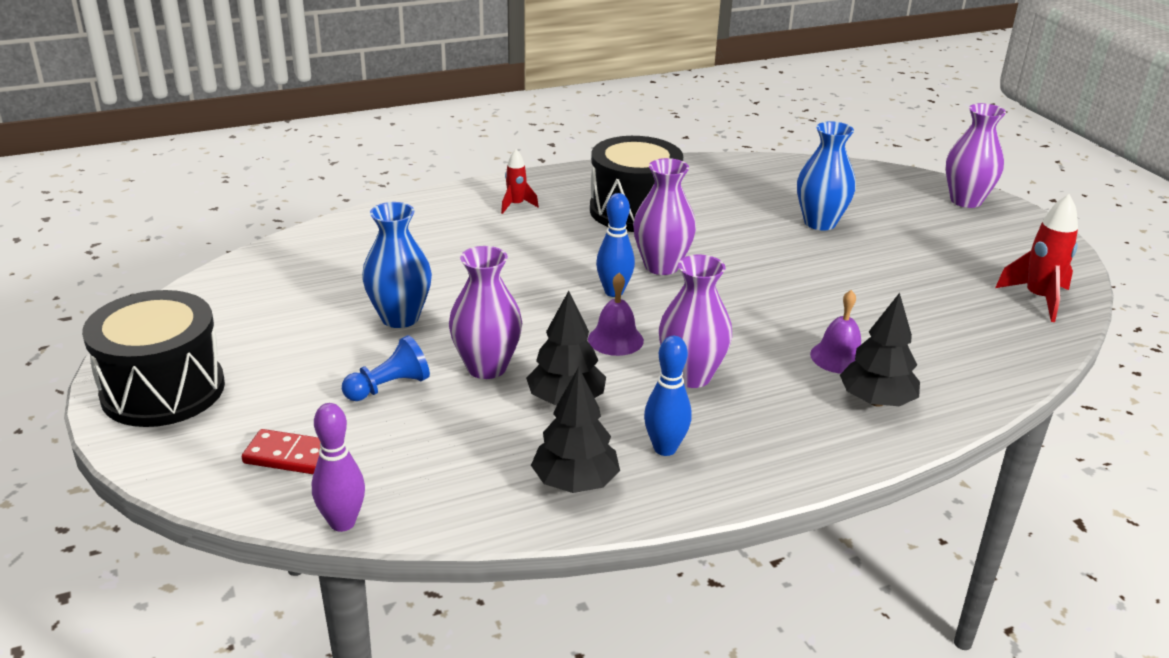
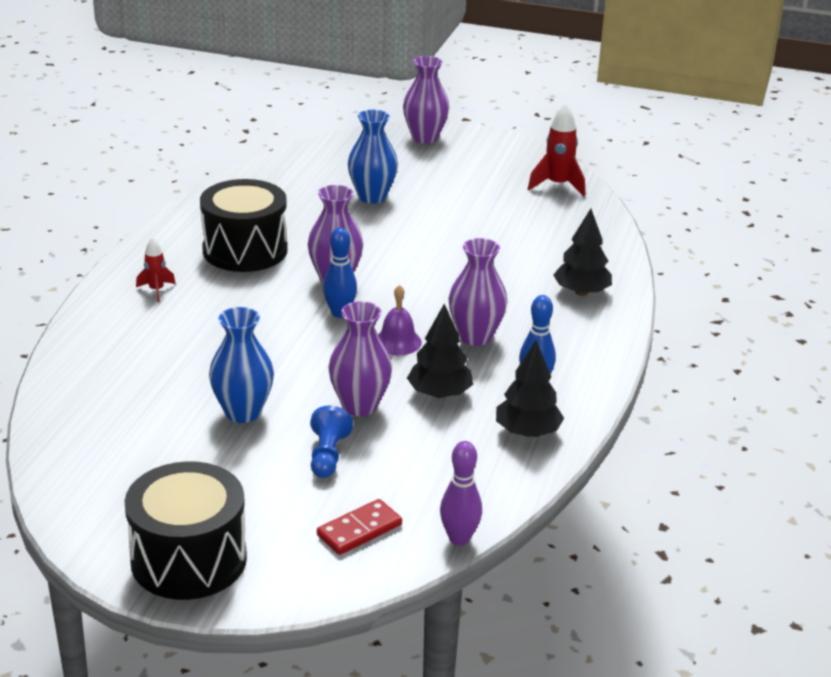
camera: 50 degrees left, 0 degrees up
(838, 357) = (525, 278): purple bell -> none

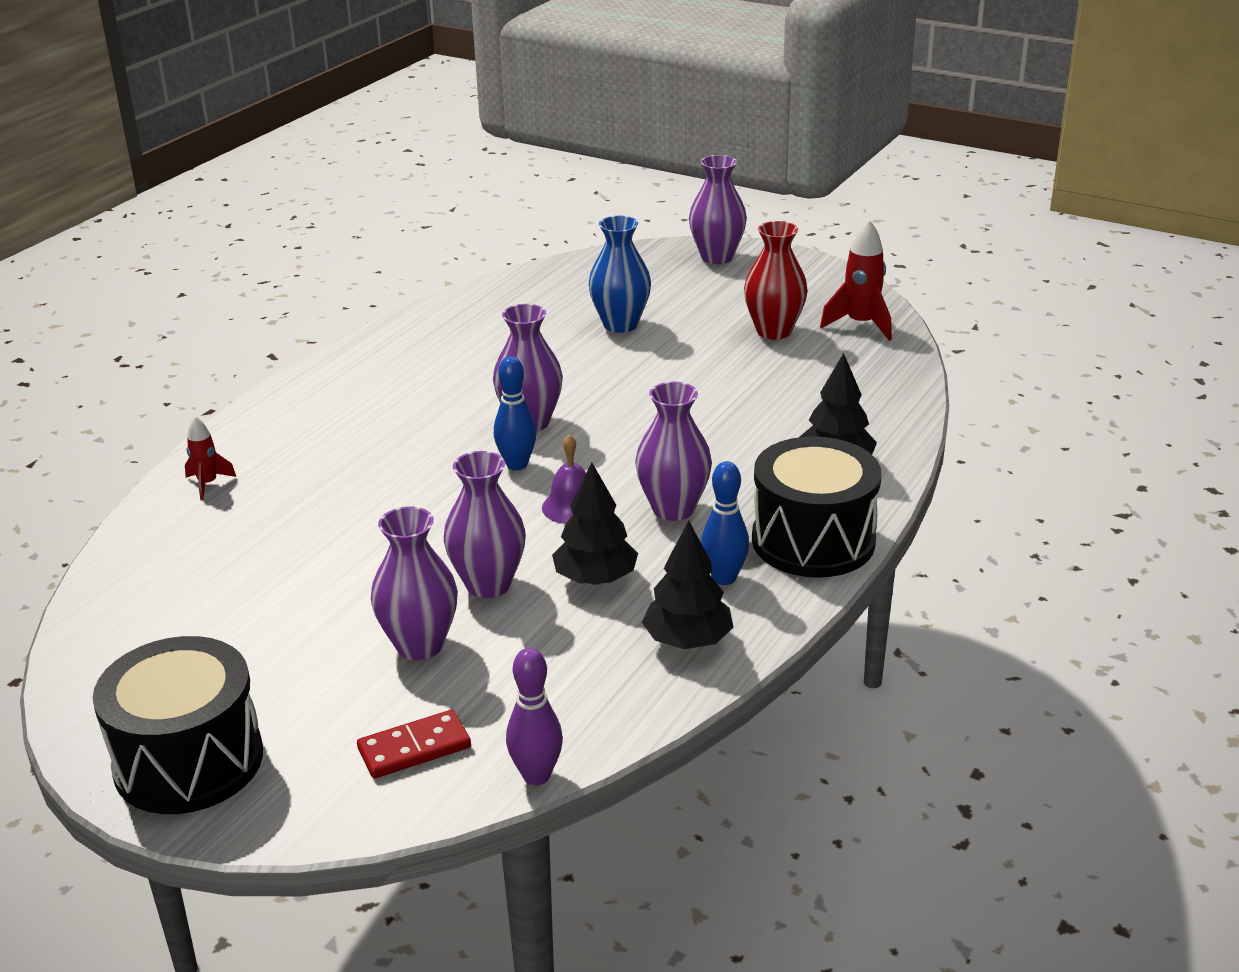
camera: 15 degrees right, 0 degrees up
(156, 290) = (312, 420): red rocket -> red rocket (208, 484)
(243, 412) = (342, 579): blue vase -> none
(245, 250) = (438, 379): black drum -> black drum (813, 541)
(328, 455) = (420, 645): blue pawn -> purple vase
(494, 194) = (774, 331): none -> red vase

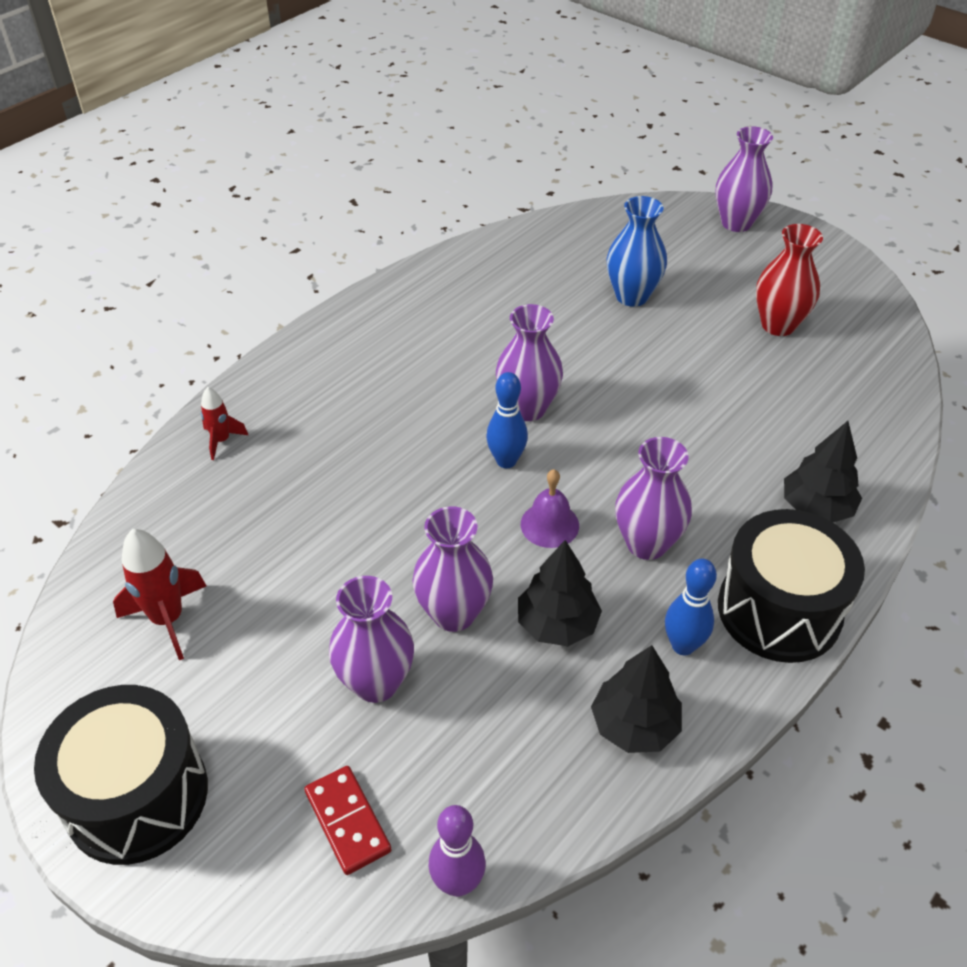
camera: 10 degrees right, 15 degrees up
(414, 748) = (347, 821): red domino -> red domino turned 75 degrees clockwise
(861, 325) = (865, 329): red rocket -> red rocket (168, 619)

